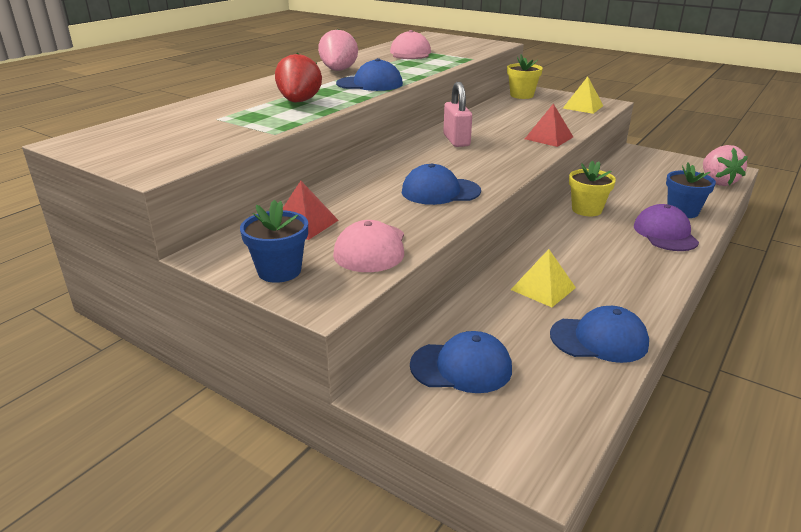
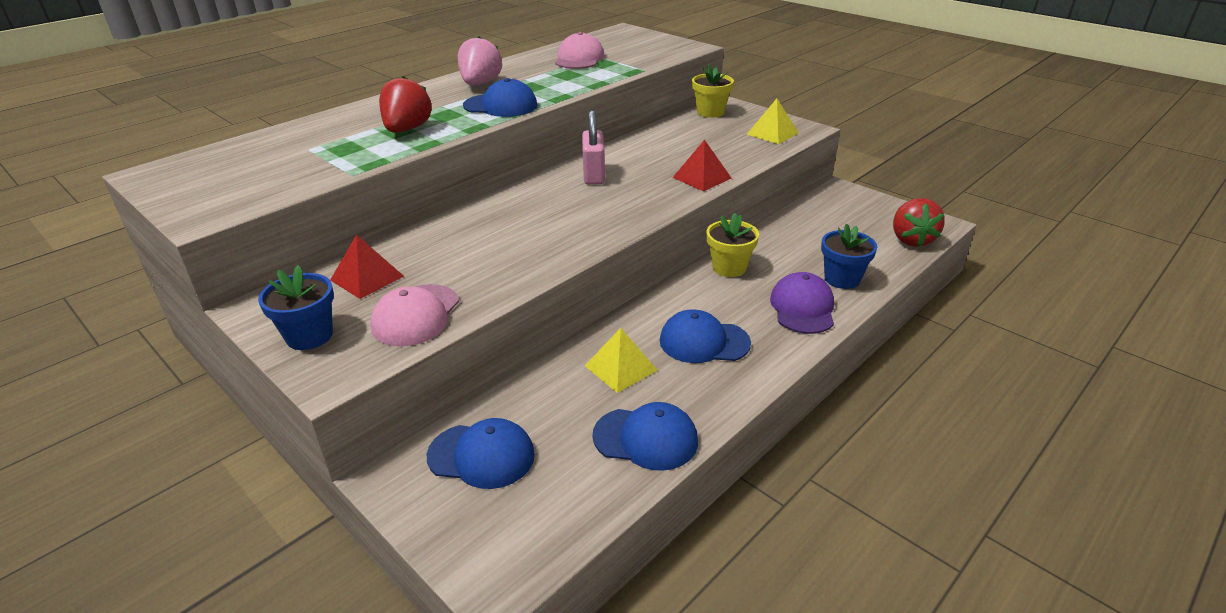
camera: 10 degrees right, 5 degrees up
(440, 191) = (533, 246): blue cap -> blue cap (704, 342)
(717, 181) = (911, 240): pink strawberry -> red strawberry

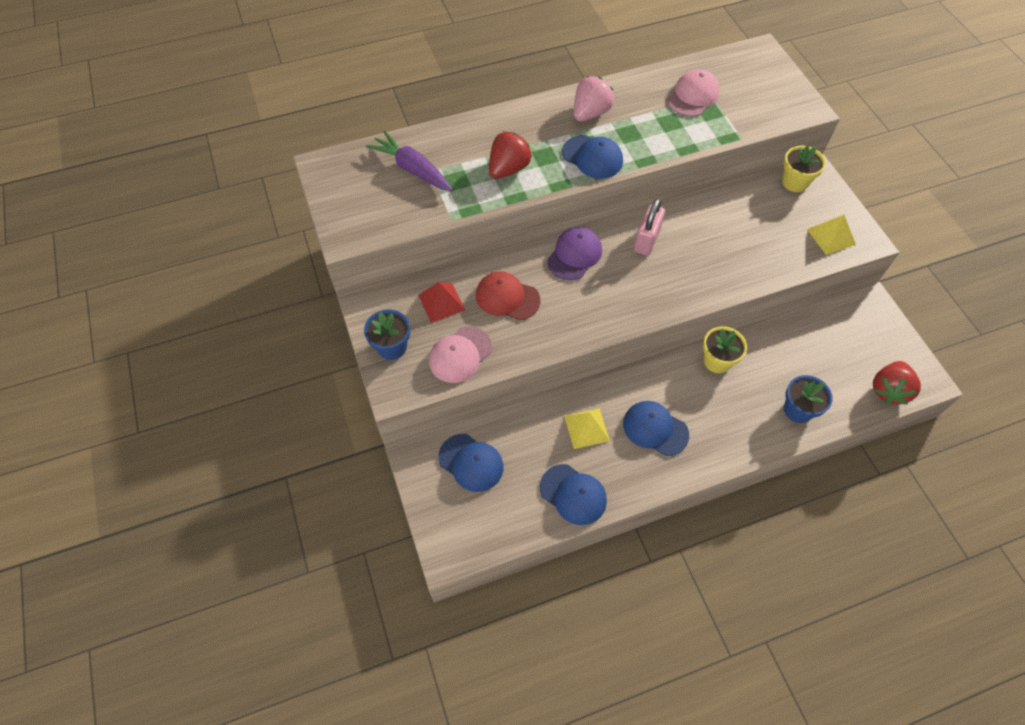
camera: 25 degrees right, 25 degrees up
(281, 152) = (412, 169): none -> purple carrot
(455, 252) = (507, 297): none -> red cap
(702, 178) = (731, 278): red pyramid -> none
(802, 308) = (747, 426): purple cap -> purple cap (574, 255)

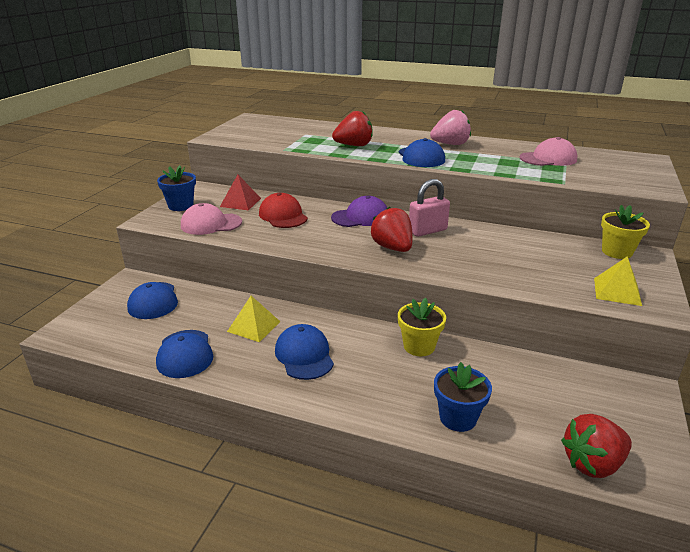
camera: 40 degrees right, 30 degrees down
(412, 169) = (296, 130): purple carrot -> none
(645, 284) = (392, 248): none -> red strawberry

